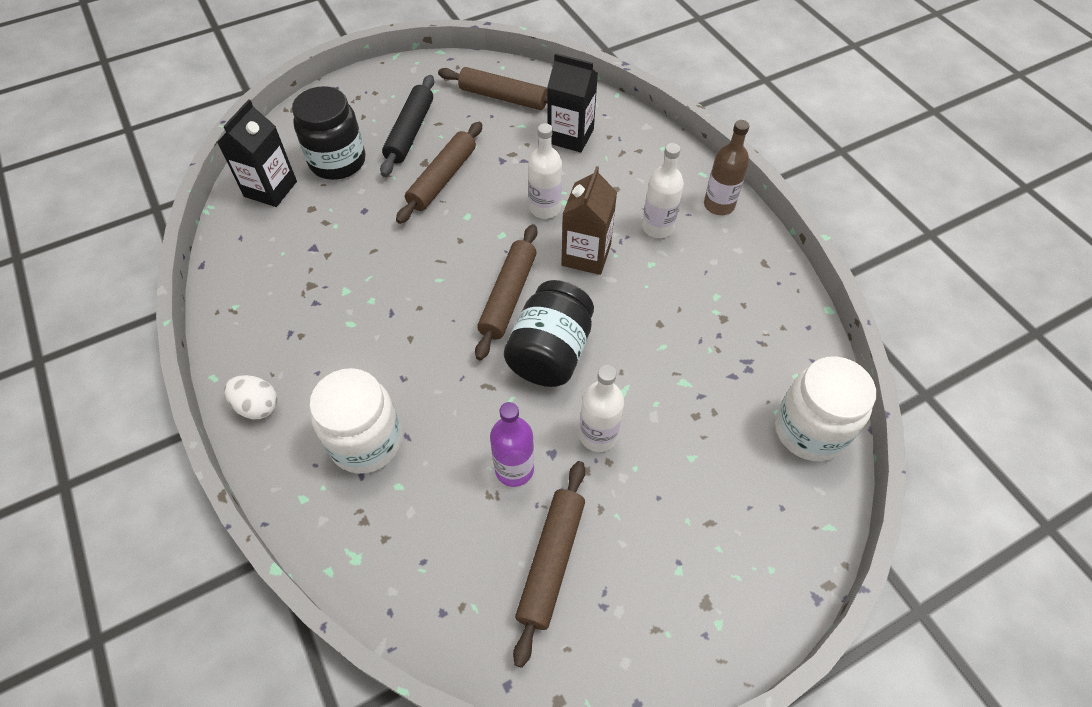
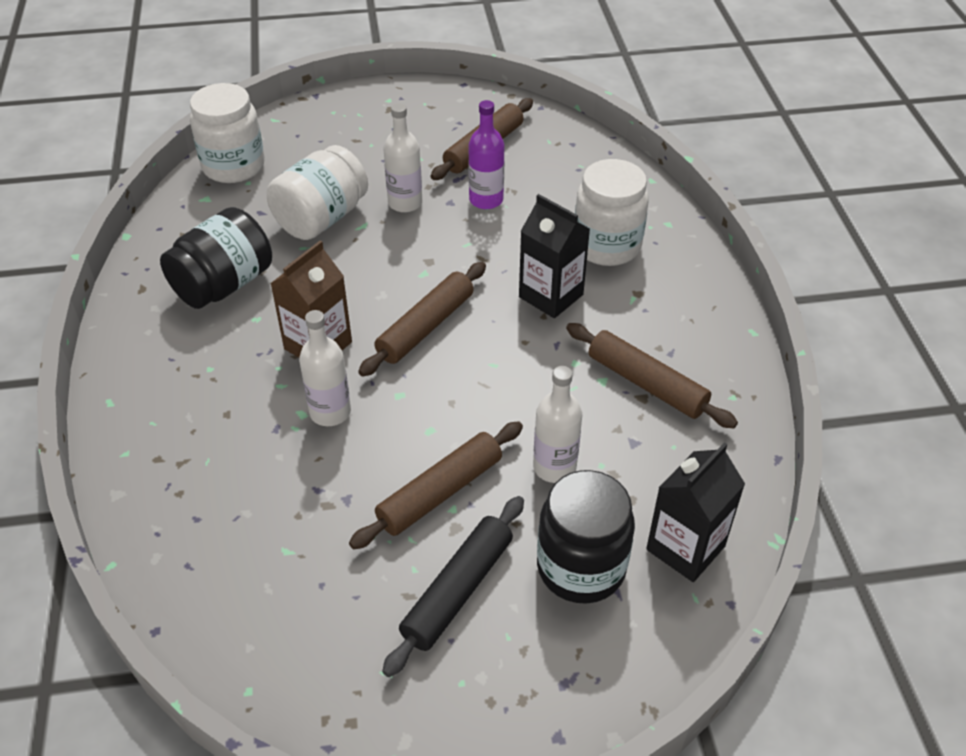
camera: 160 degrees left, 10 degrees down
(257, 406) = (706, 296): white egg -> none
(503, 97) = (284, 616): brown rolling pin -> brown rolling pin (646, 384)
(550, 352) = (411, 268): black jar -> black jar (224, 285)
(570, 136) = (230, 509): black carton -> black carton (551, 296)
(657, 227) = (218, 353): white bottle -> white bottle (554, 467)
(669, 386) = (321, 218): none -> white jar
(719, 205) = (128, 358): brown bottle -> none

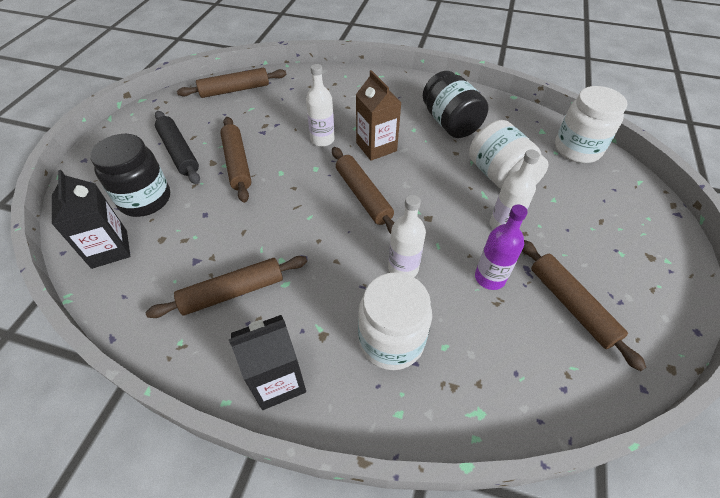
camera: 115 degrees right, 5 degrees up
(236, 610) = (234, 90): none -> brown rolling pin
(551, 296) = (353, 274): black carton -> black carton (278, 380)
(554, 467) = (212, 214): white bottle -> white bottle (403, 268)

